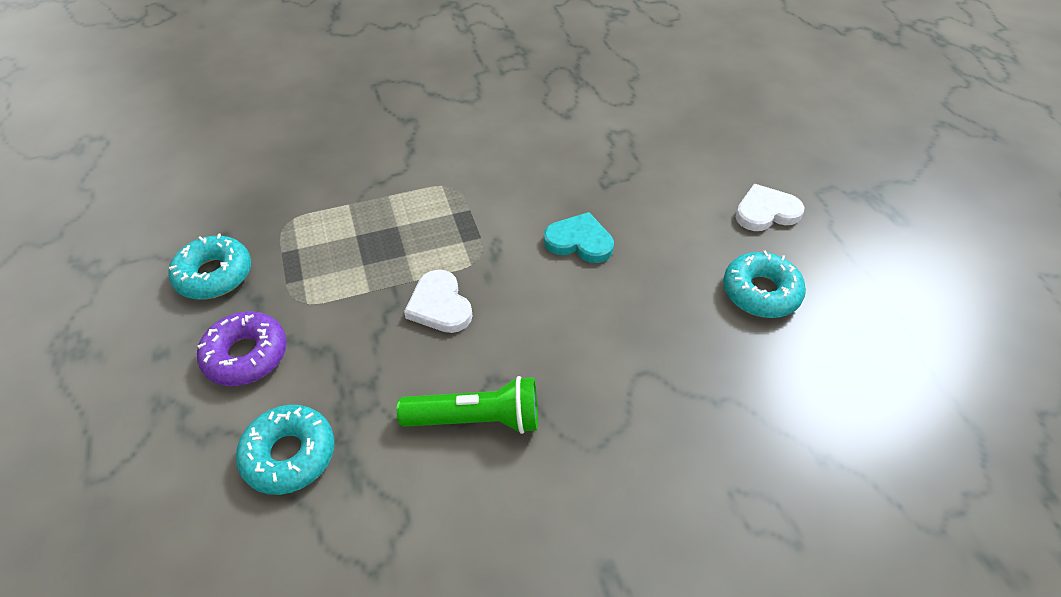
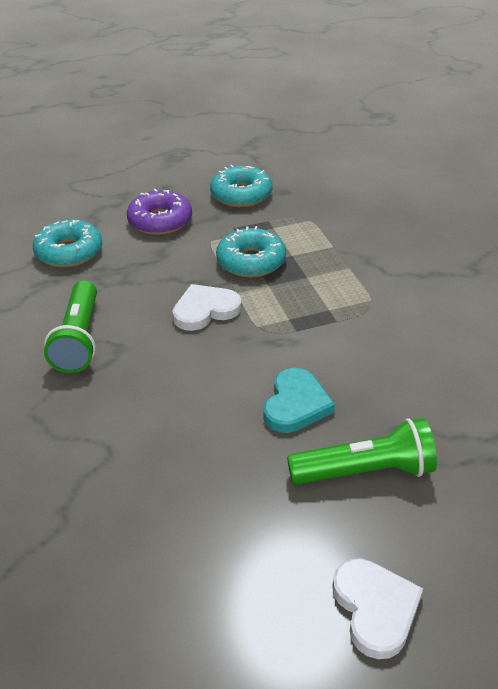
camera: 90 degrees right, 10 degrees down
(650, 206) = (365, 471): none -> green flashlight
(760, 292) = (216, 576): turquoise donut -> turquoise donut (251, 261)

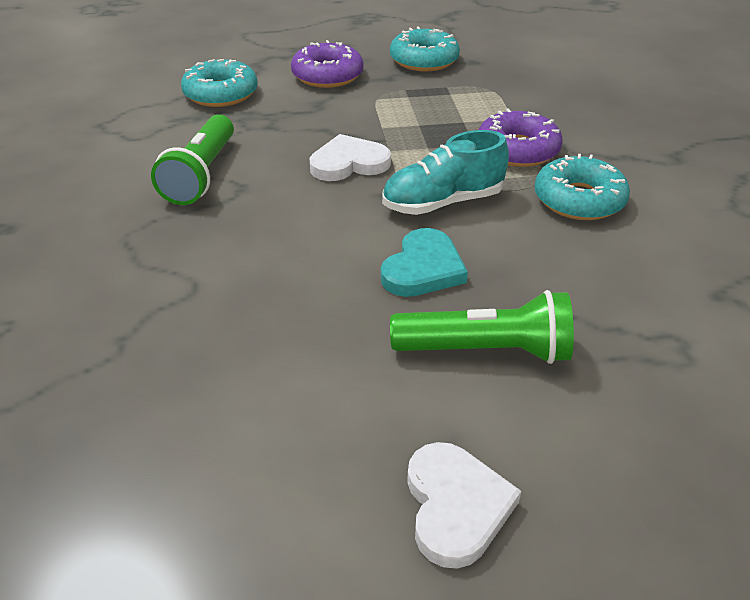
camera: 10 degrees right, 0 degrees up
(251, 261) = (415, 123): turquoise donut -> turquoise donut (579, 200)
(295, 339) = (442, 203): none -> turquoise shoe
(344, 278) = (517, 150): none -> purple donut

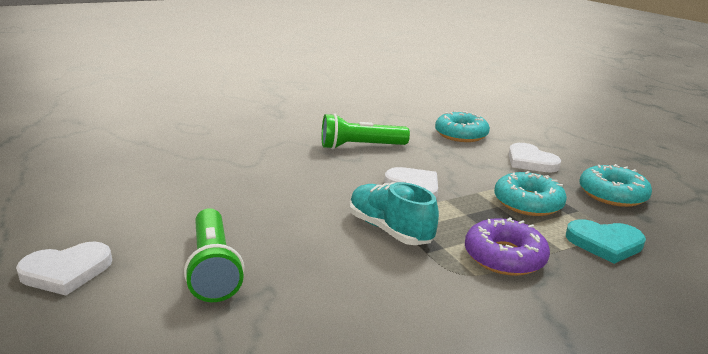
camera: 70 degrees right, 15 degrees down
(327, 75) = (530, 161): purple donut -> white heart
(423, 268) = (299, 232): turquoise heart -> turquoise heart (604, 243)
(579, 200) = (446, 298): turquoise donut -> turquoise donut (528, 203)

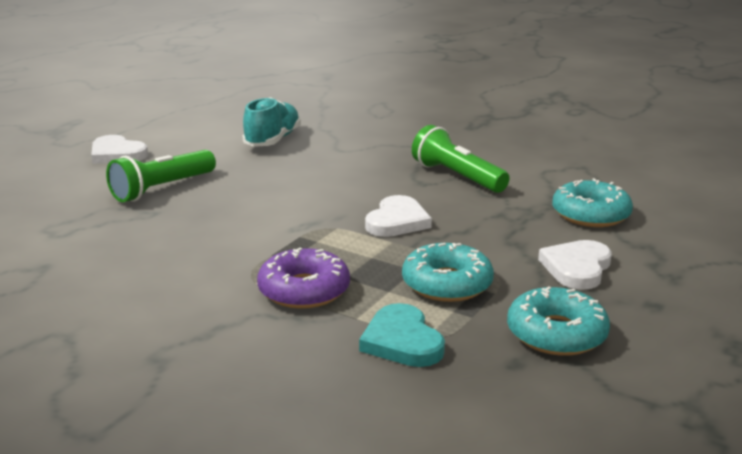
camera: 60 degrees right, 0 degrees up
(389, 230) = (293, 231): turquoise shoe -> turquoise shoe (273, 140)

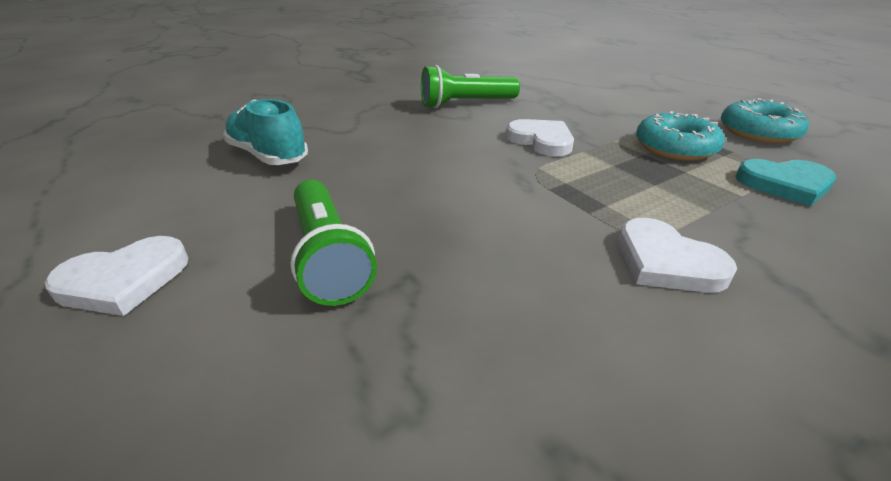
camera: 65 degrees left, 10 degrees up
(304, 290) = (682, 209): purple donut -> none
(577, 268) = (653, 106): white heart -> white heart (666, 262)
(590, 214) = (568, 85): turquoise donut -> none

